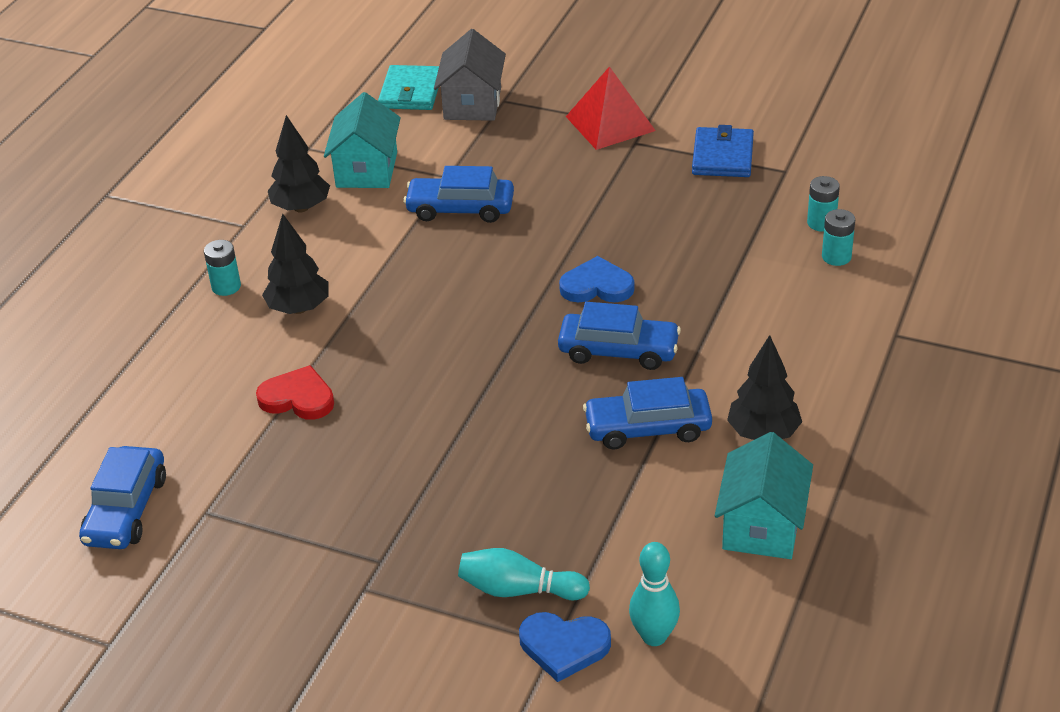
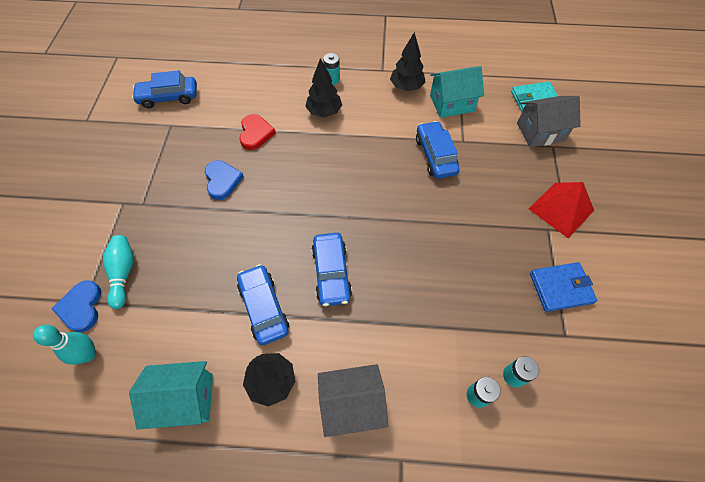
camera: 70 degrees right, 20 degrees up
(597, 286) = (389, 245): blue heart -> blue heart (222, 181)
(816, 363) = (352, 404): none -> grey house

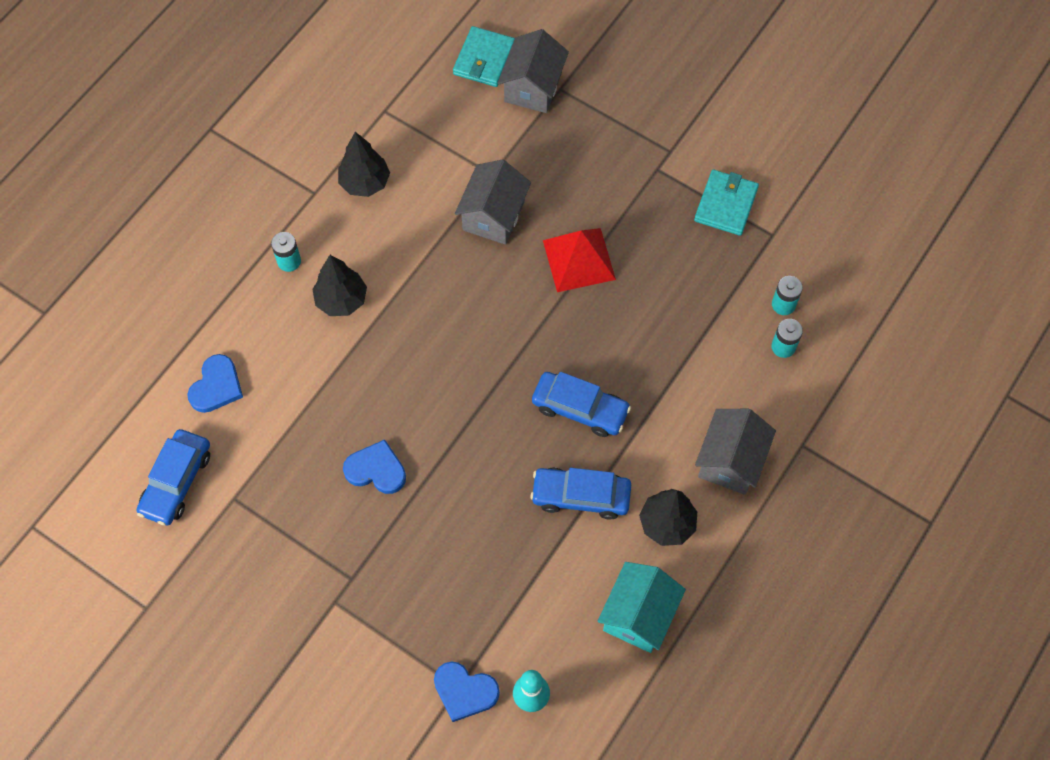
camera: 60 degrees left, 5 degrees up
(123, 273) = (445, 631): turquoise bowling pin -> none
(235, 86) = (216, 386): none -> blue heart
(255, 133) = (322, 398): red heart -> none
(435, 155) = (493, 215): blue car -> grey house
(451, 103) = (427, 149): turquoise house -> none
(560, 288) = (726, 204): blue wallet -> turquoise wallet
(561, 209) = (643, 140): red pyramid -> red pyramid (579, 260)

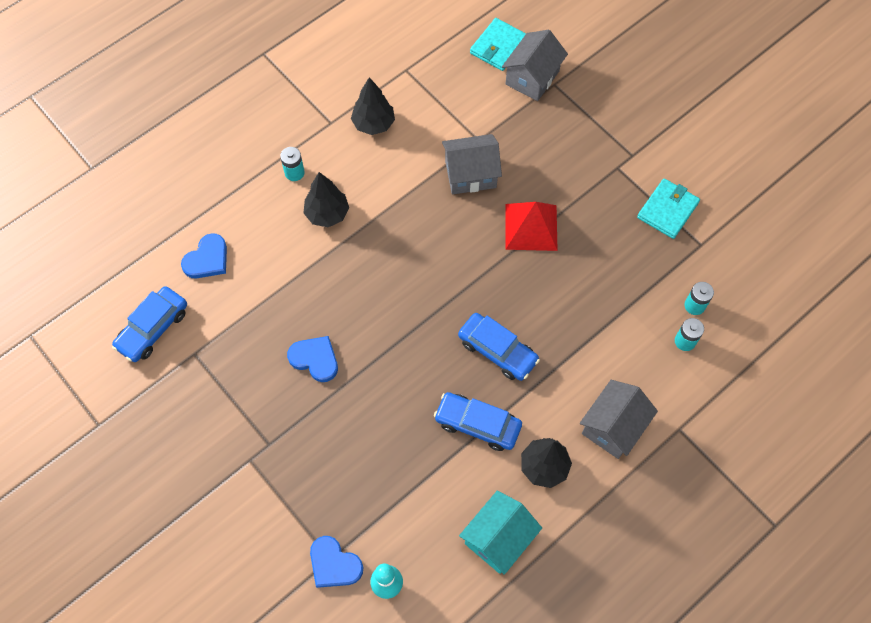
camera: 15 degrees right, 0 degrees up
(493, 215) = (470, 174): grey house -> grey house turned 45 degrees clockwise

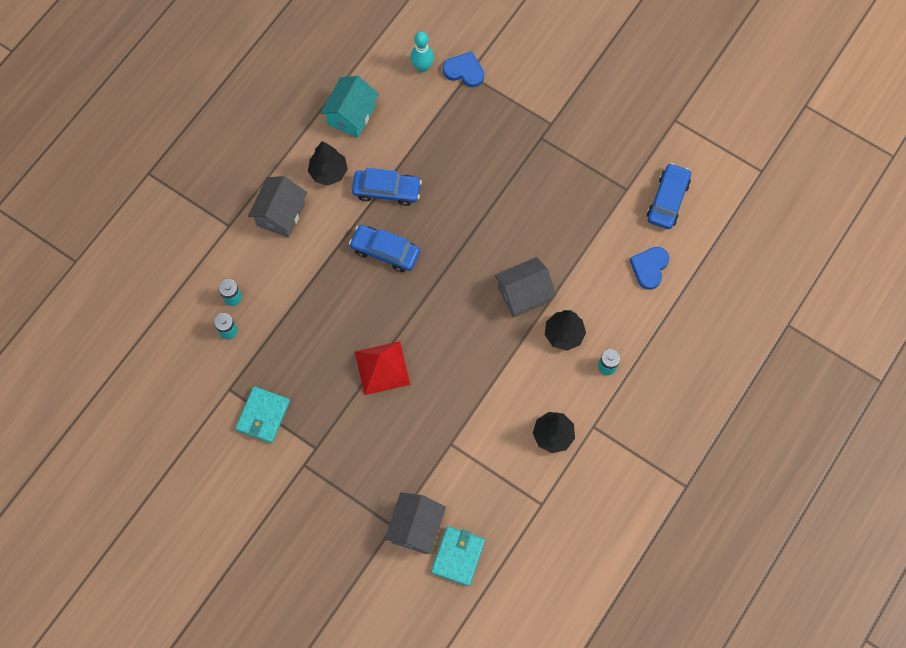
camera: 165 degrees right, 5 degrees up
(315, 359) = (529, 208): blue heart -> none
(470, 174) = (448, 406): grey house -> grey house (523, 294)

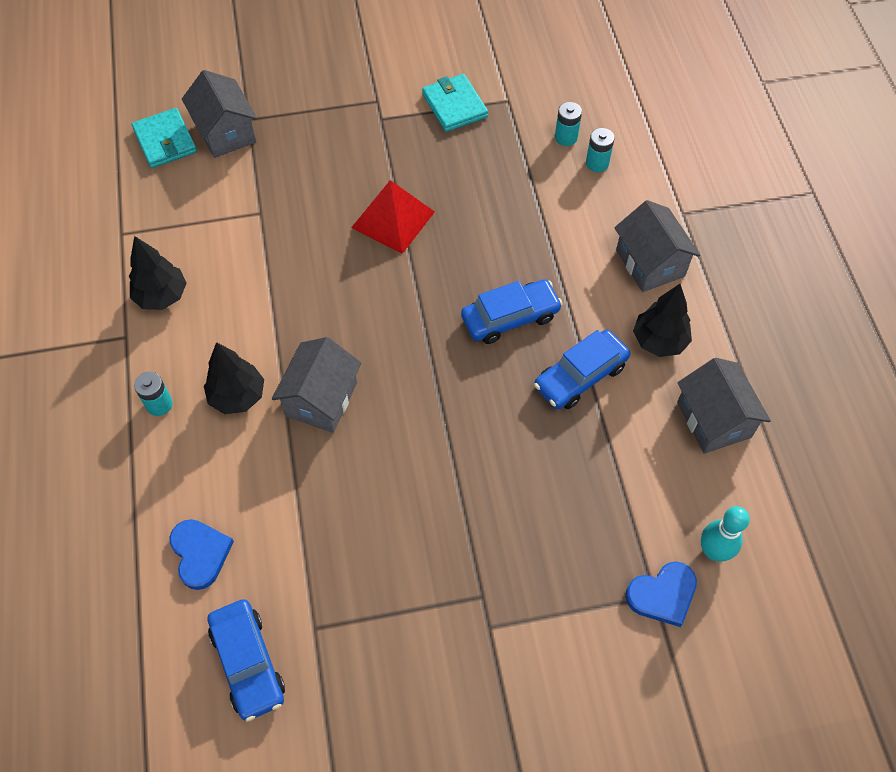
camera: 135 degrees right, 10 degrees down
(351, 115) = (713, 420): turquoise house -> grey house

